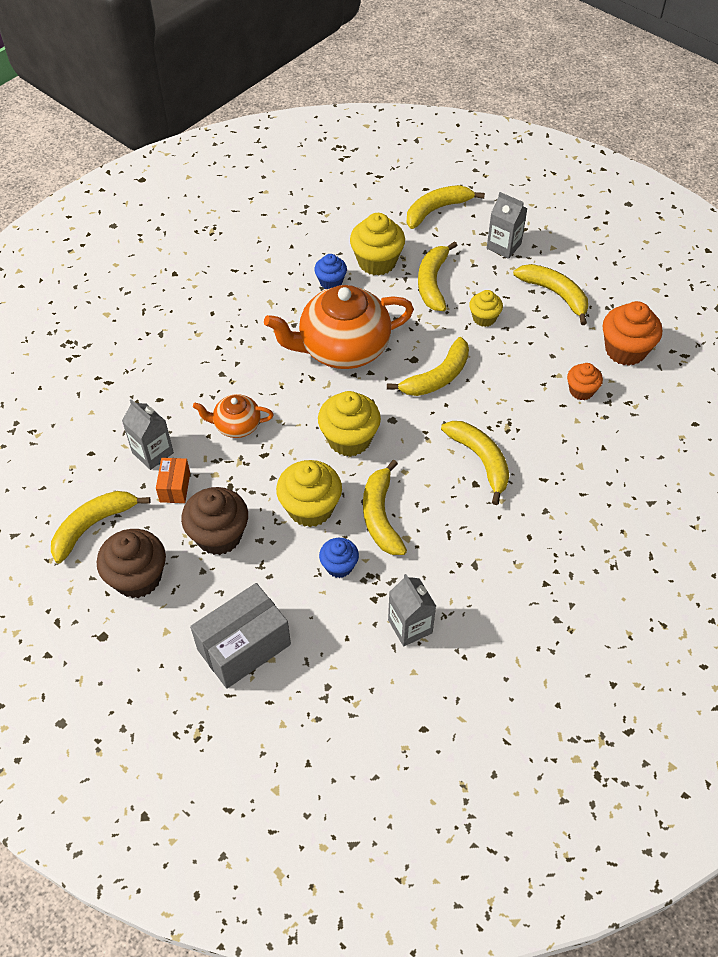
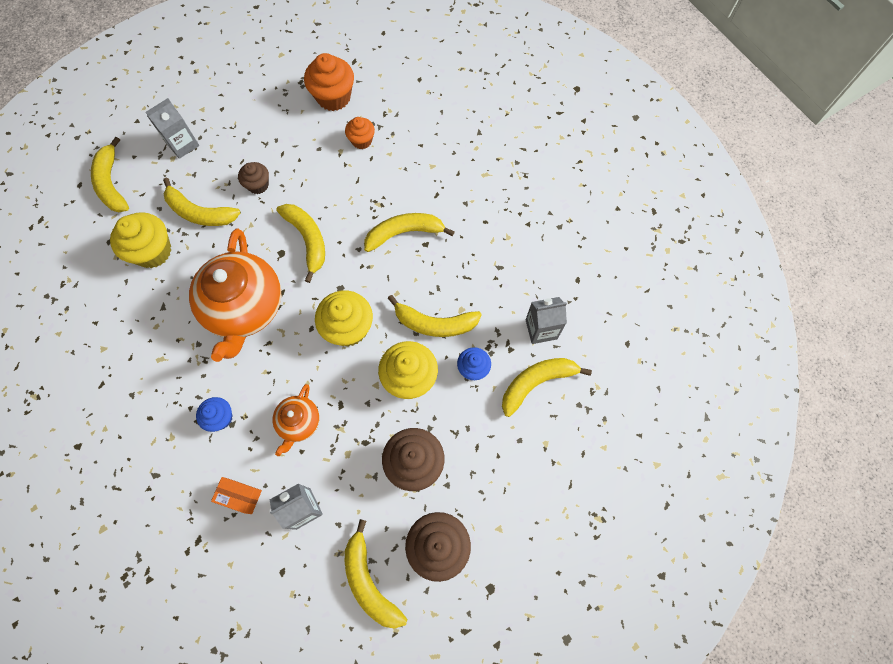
camera: 75 degrees left, 15 degrees up
(175, 487) = (350, 494): orange box -> orange box (240, 496)
(244, 647) = (529, 464): grey box -> none
(331, 282) = (159, 298): blue cupcake -> blue cupcake (220, 418)
(484, 318) = (258, 185): yellow cupcake -> brown cupcake
(555, 294) = (255, 125): yellow banana -> yellow banana (536, 383)

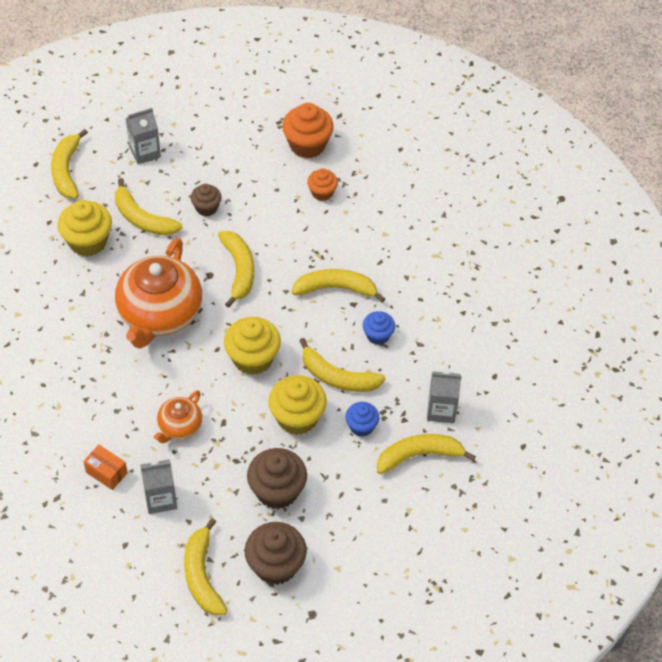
camera: 15 degrees right, 15 degrees down
(220, 418) = (108, 402): blue cupcake -> blue cupcake (378, 335)

